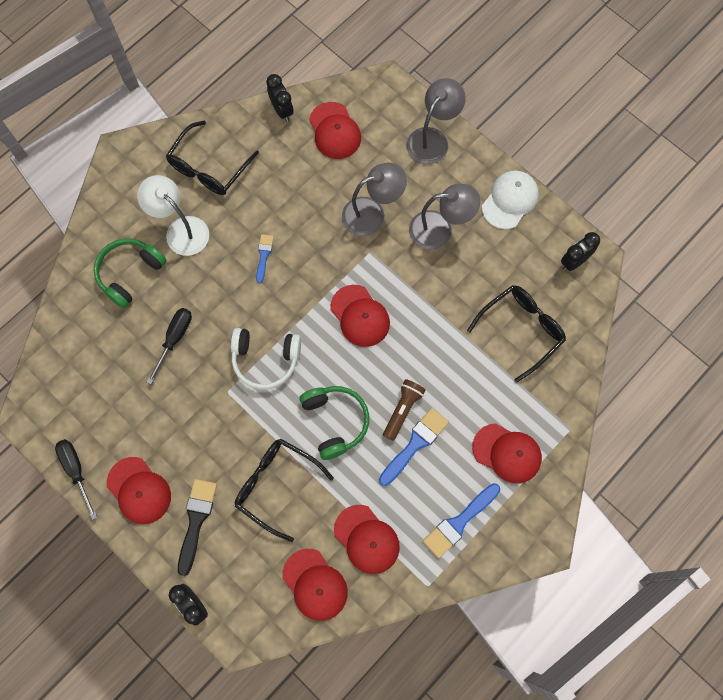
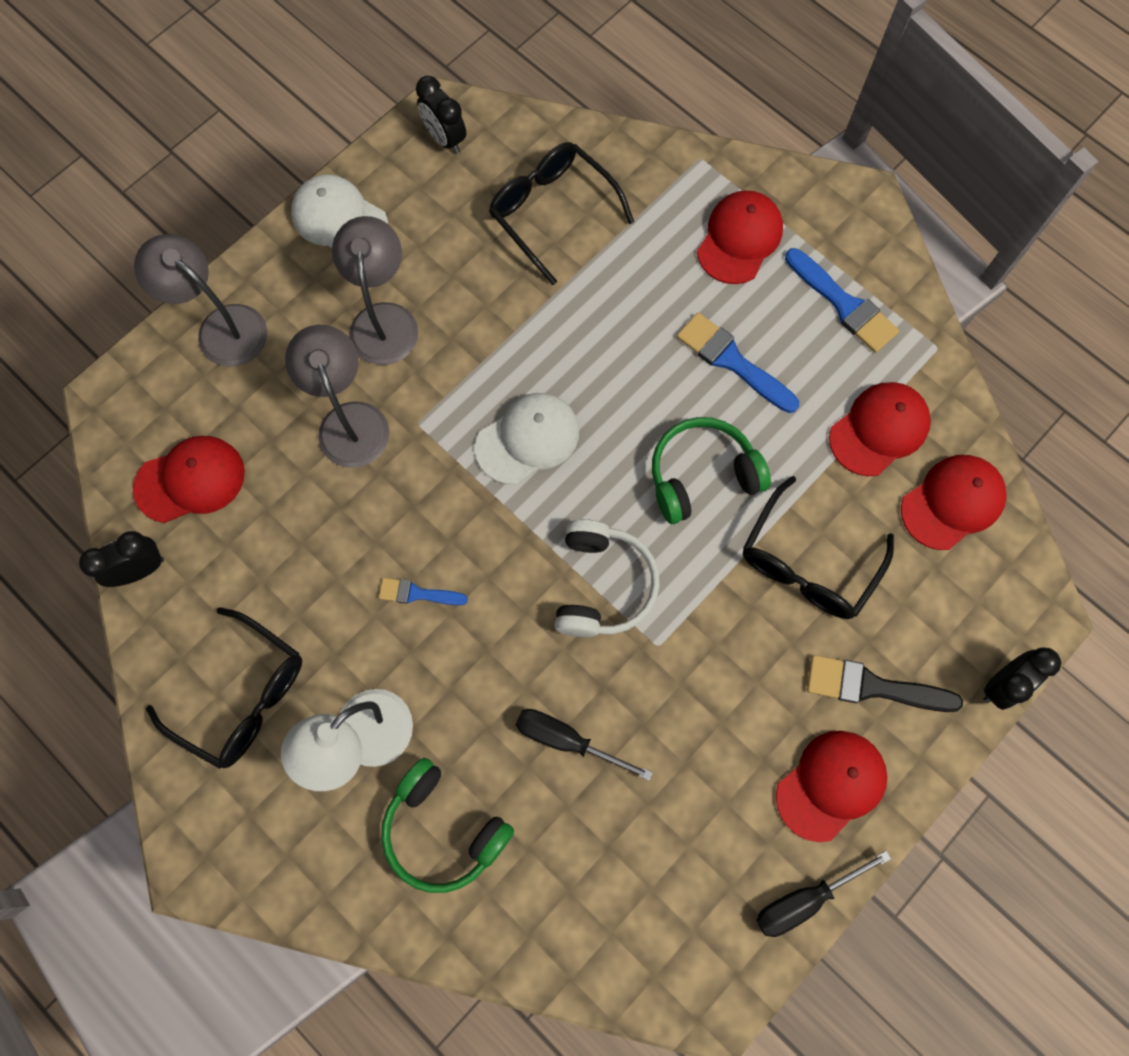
camera: 90 degrees left, 0 degrees up
(360, 316) = (528, 439): red cap -> white cap
(403, 410) = (680, 378): brown flashlight -> none

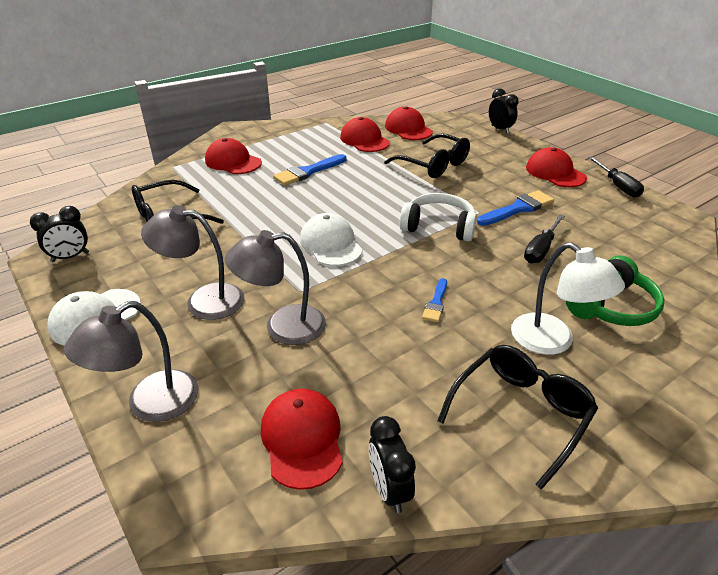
camera: 80 degrees left, 35 degrees down
(702, 475) = (375, 188): green headphones -> none
(843, 304) = (290, 140): blue brush -> blue brush (518, 209)
(873, 687) = (502, 157): black brush -> none

